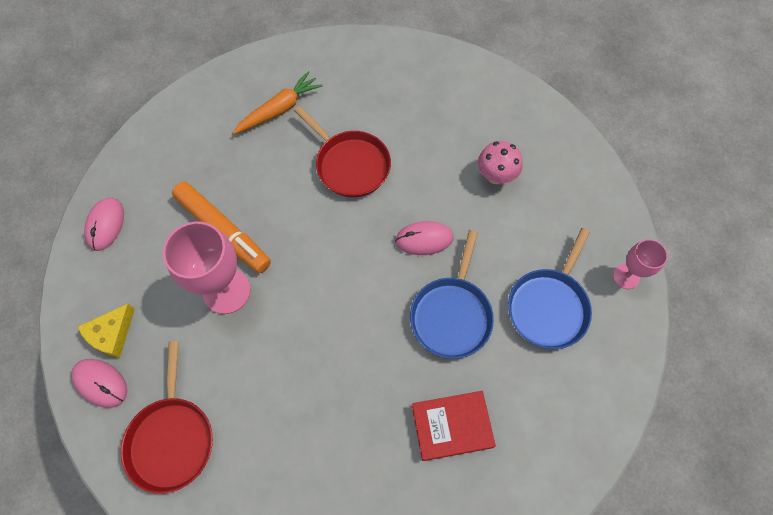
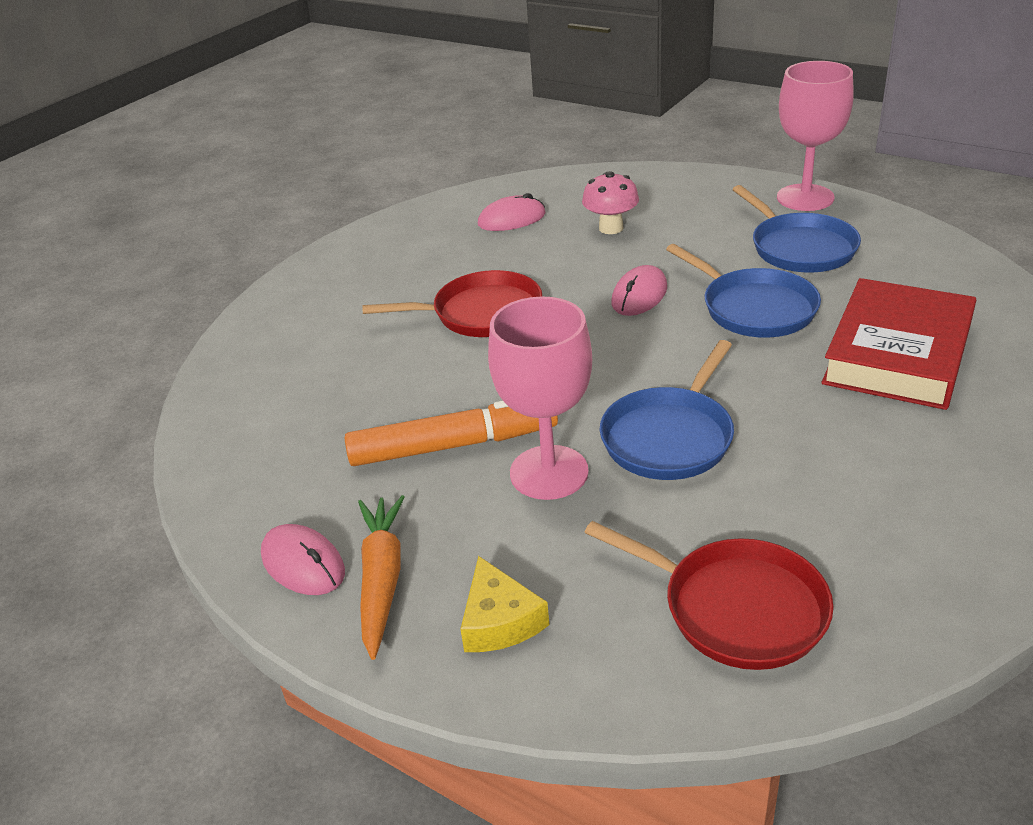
camera: 50 degrees left, 30 degrees down
(100, 383) = (573, 664): pink mouse -> pink mouse (511, 219)
(279, 109) = (334, 340): orange carrot -> orange carrot (382, 580)
(290, 335) = (669, 437): none -> blue pan
(451, 426) = (898, 354): red book -> red book, size x1.56
(626, 276) = (805, 198): pink goblet -> pink goblet, size x1.77

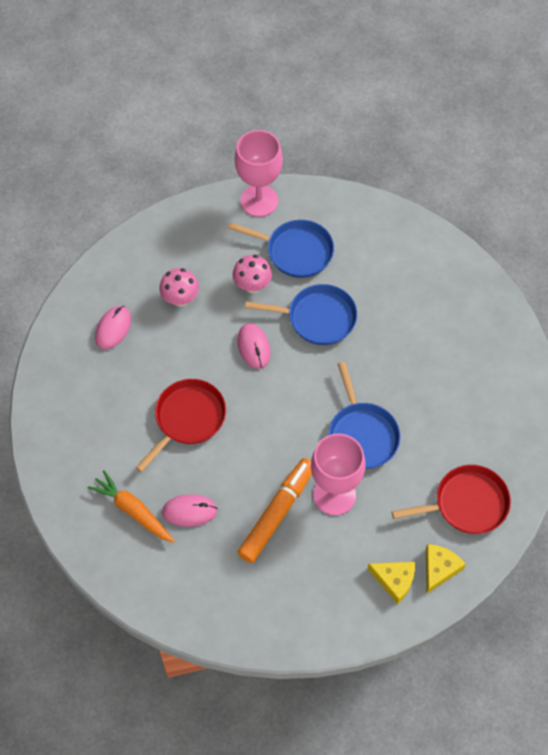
camera: 50 degrees left, 25 degrees up
(303, 564) = (291, 624): pink mouse -> pink mouse (189, 511)
(382, 580) = (331, 603): orange carrot -> orange carrot (133, 511)
(586, 657) = (439, 568): none -> yellow cheese
(707, 251) = (252, 285): none -> pink mushroom
(898, 354) = (406, 308): red book -> none

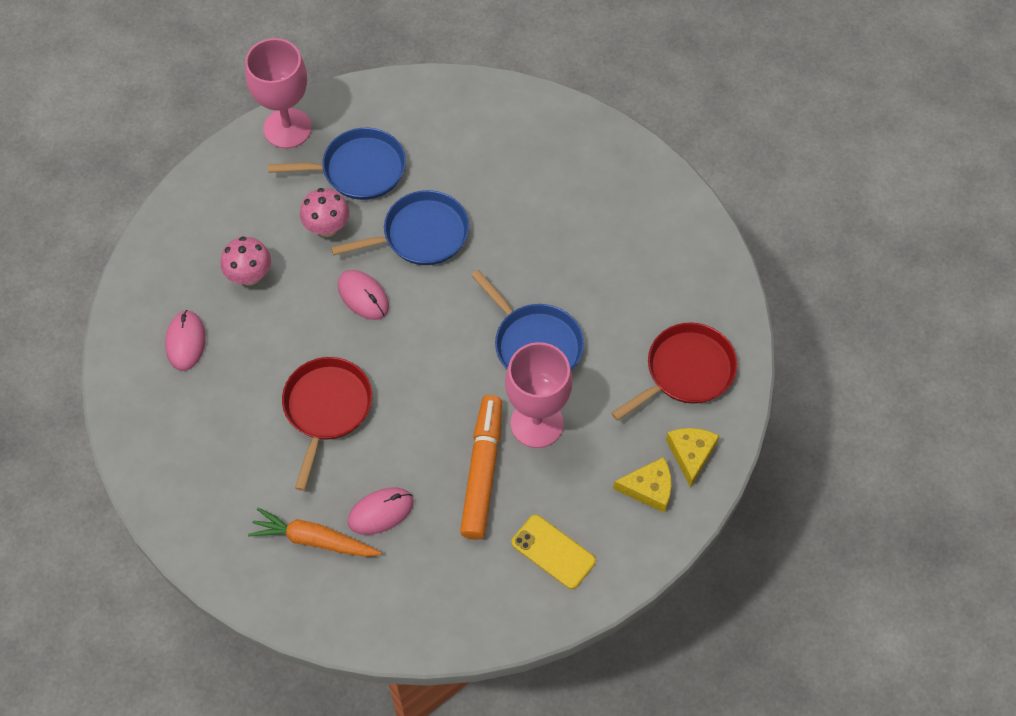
camera: 25 degrees left, 0 degrees up
(299, 596) = (553, 552): none -> yellow phone

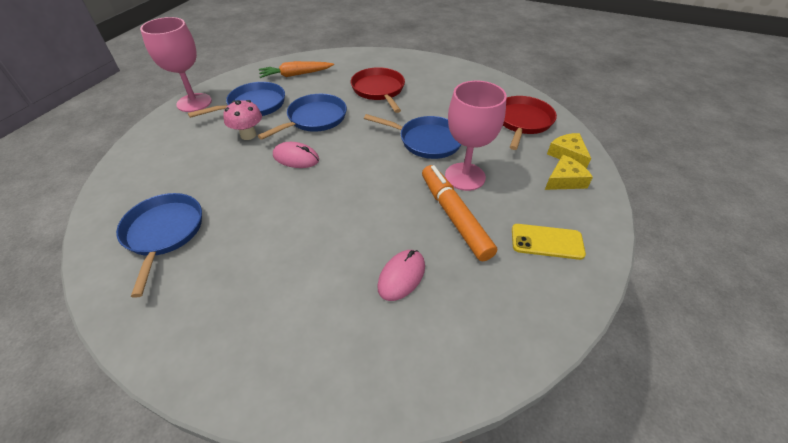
camera: 30 degrees left, 15 degrees down
(185, 342) = (164, 232): pink mouse -> blue pan
(249, 276) = (202, 176): pink mushroom -> none
(314, 540) = (360, 325): orange carrot -> orange carrot (296, 75)
(326, 408) = (310, 228): red pan -> red pan (379, 90)

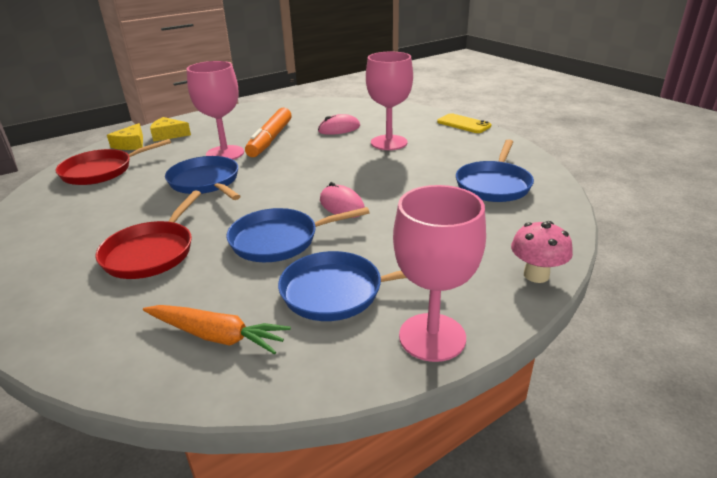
camera: 145 degrees left, 15 degrees down
(248, 135) = (375, 246): pink mushroom -> pink mushroom (536, 275)
(312, 269) = (389, 142): none -> pink goblet
(547, 242) = (240, 120): yellow phone -> yellow phone (463, 124)

